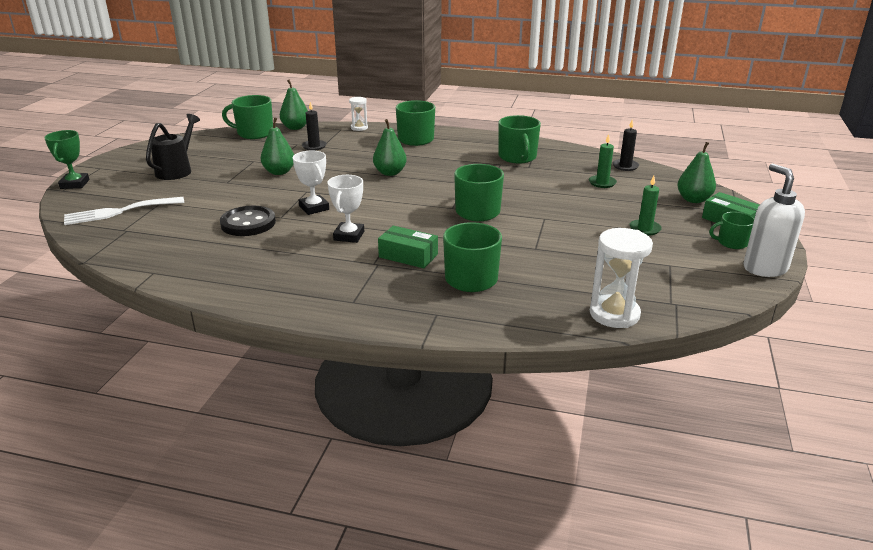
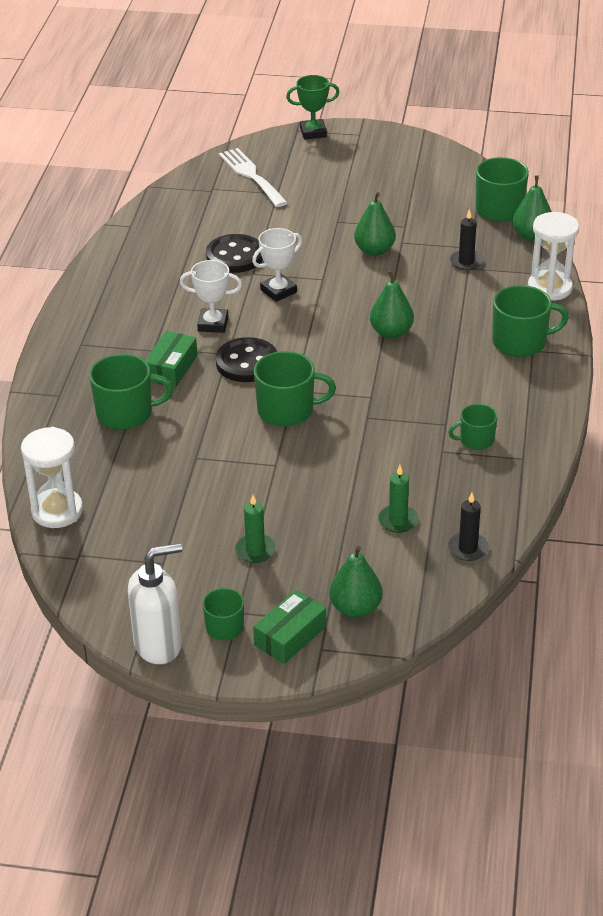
camera: 85 degrees right, 10 degrees up
(177, 170) = (363, 182): black watering can -> none
(359, 128) = (549, 288): white hourglass -> white hourglass, size x1.76
(410, 224) = (247, 362): none -> black button
(517, 157) = (476, 440): green mug -> green mug, size x0.60

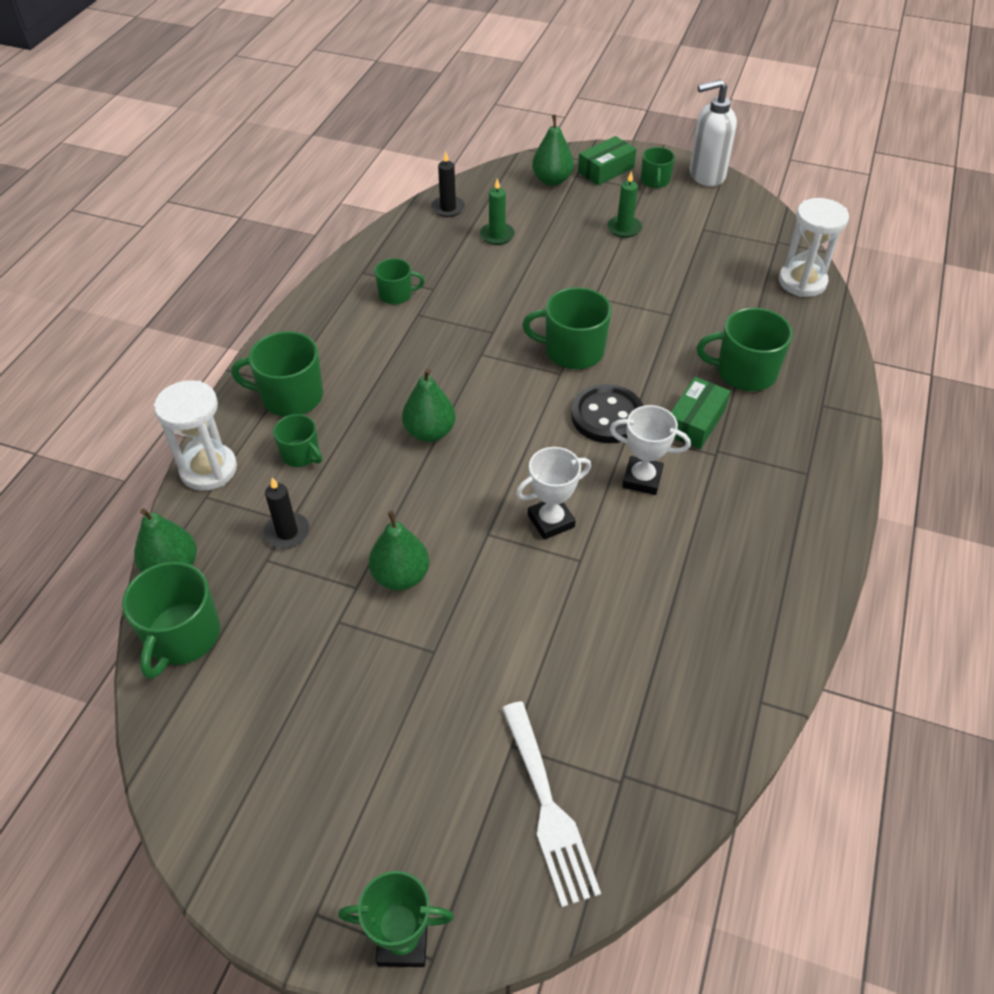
camera: 170 degrees left, 10 degrees up
(235, 256) = (601, 600): black button -> none
(485, 306) = (301, 454): none -> green mug

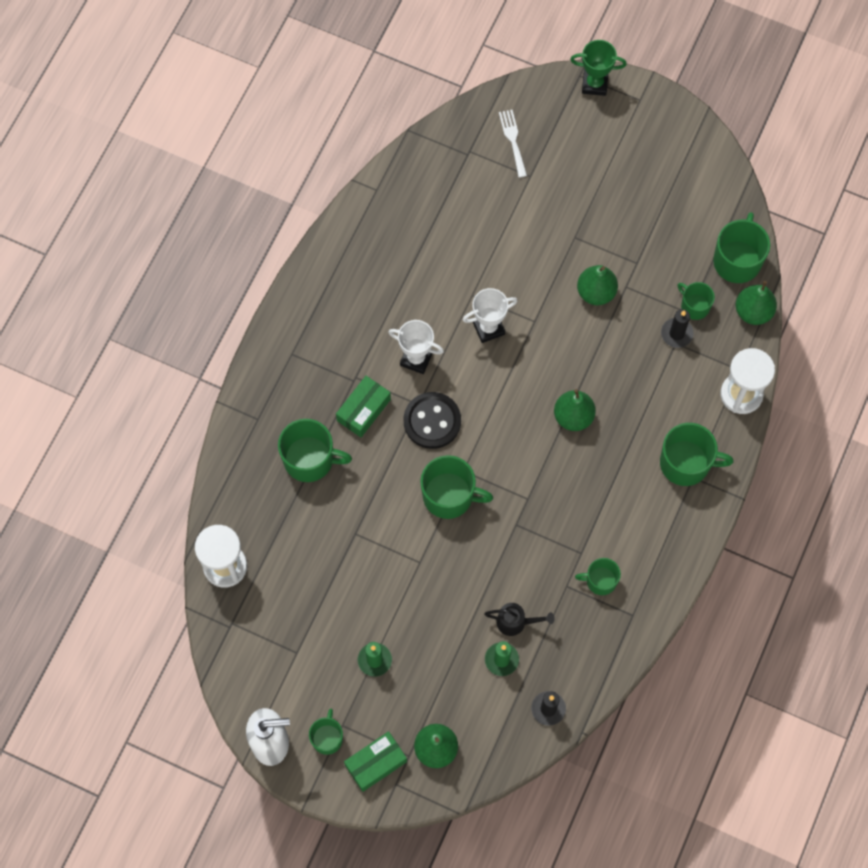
camera: 175 degrees left, 20 degrees up
(301, 454) = (672, 403): green mug -> green mug (694, 306)
(485, 260) = (515, 622): none -> black watering can
(548, 809) = (513, 140): white fork -> white fork, size x0.63

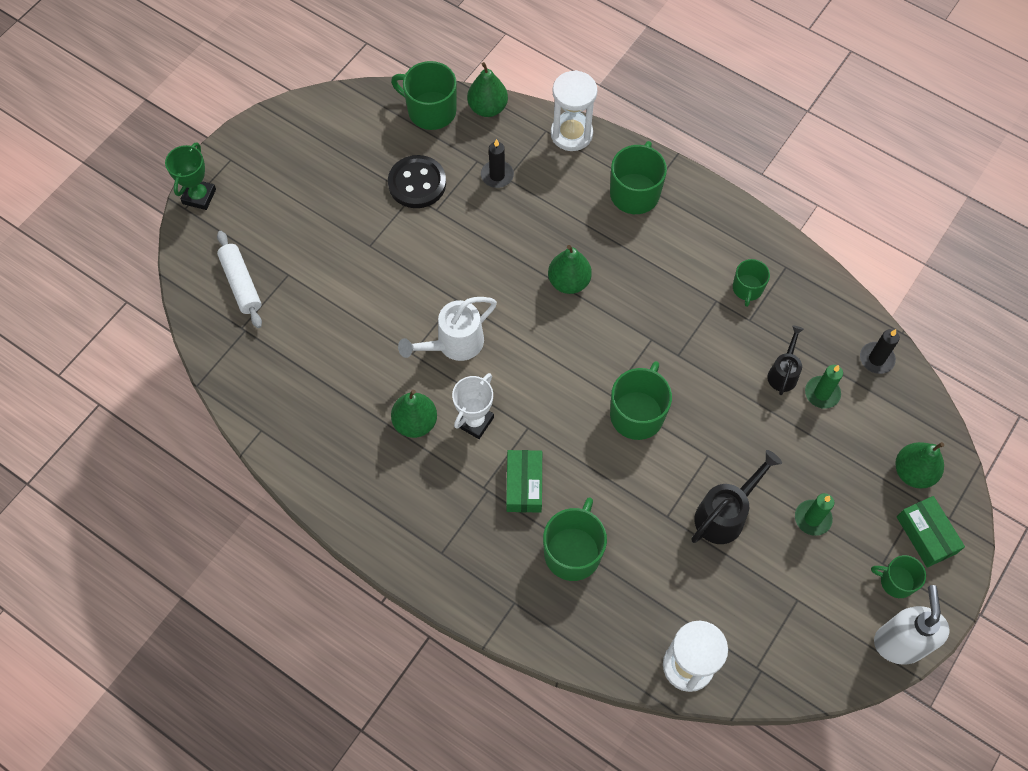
camera: 80 degrees left, 5 degrees down
(363, 410) = (524, 485): green box -> green box turned 45 degrees clockwise
(365, 583) = (725, 514): none -> black watering can
(432, 421) = (550, 417): black button -> black button (417, 183)
(488, 328) = (454, 344): white trophy -> white watering can
(513, 140) = (241, 283): white fork -> white rolling pin
(596, 292) = (436, 237): green pear -> green pear (415, 423)
(694, 306) = (471, 155): green mug -> none

